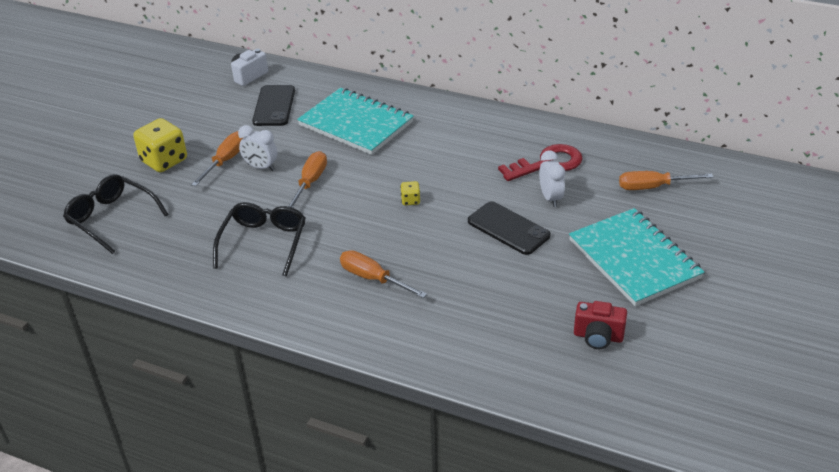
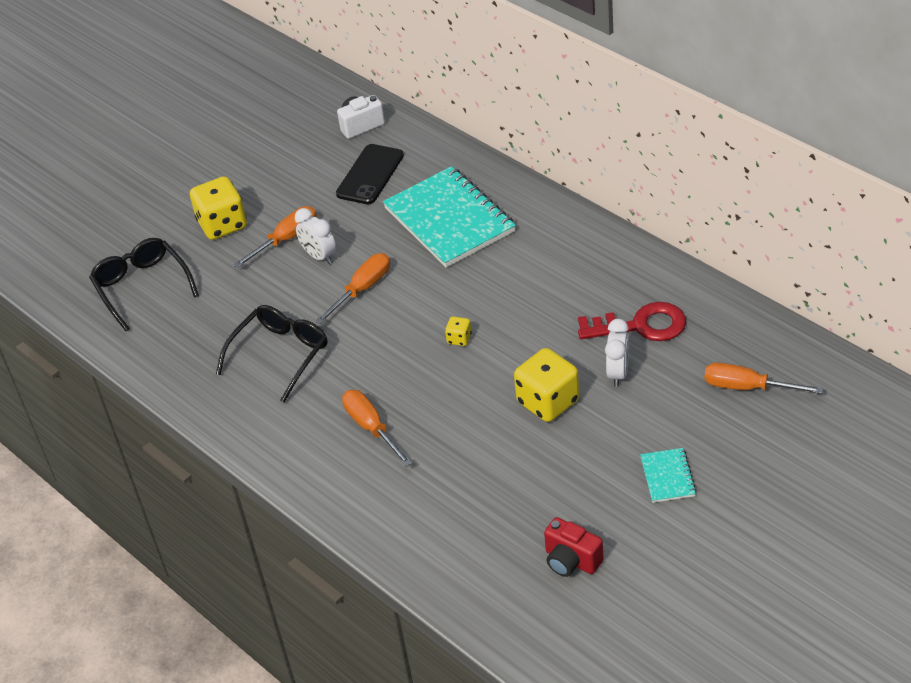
camera: 25 degrees right, 5 degrees up
(508, 228) = (548, 402): black phone -> yellow dice
(634, 259) = (668, 477): turquoise notebook -> turquoise notebook, size x0.44

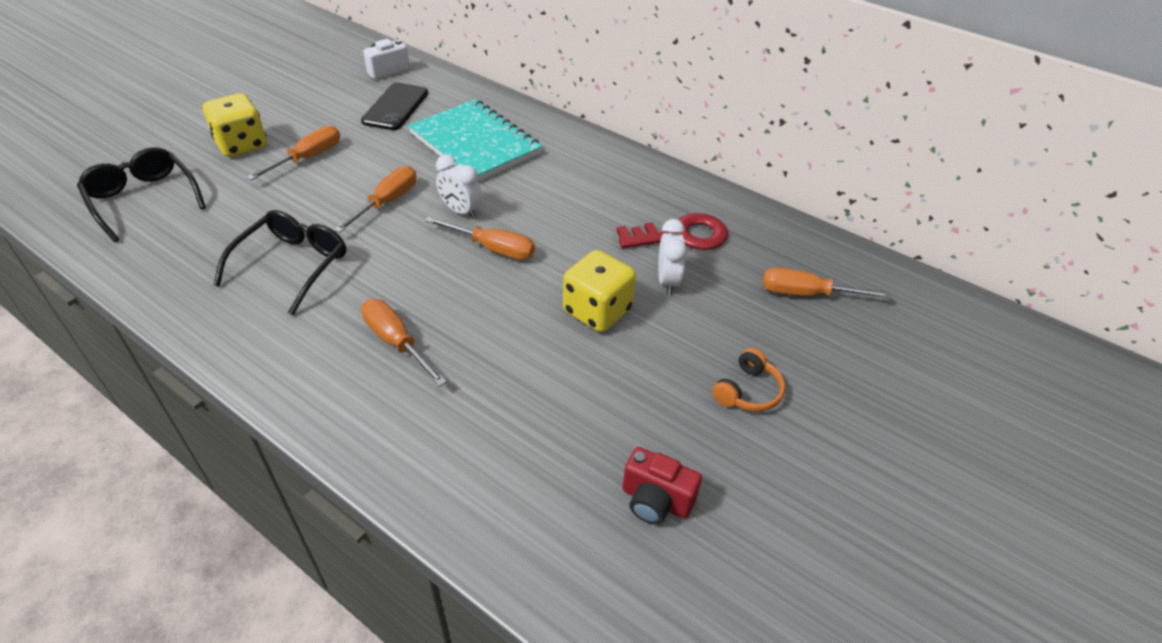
camera: 15 degrees left, 0 degrees up
(319, 256) = (342, 173): white clock -> white clock (461, 211)
(459, 339) = (493, 248): yellow dice -> orange screwdriver
(668, 477) = (748, 391): turquoise notebook -> orange headphones

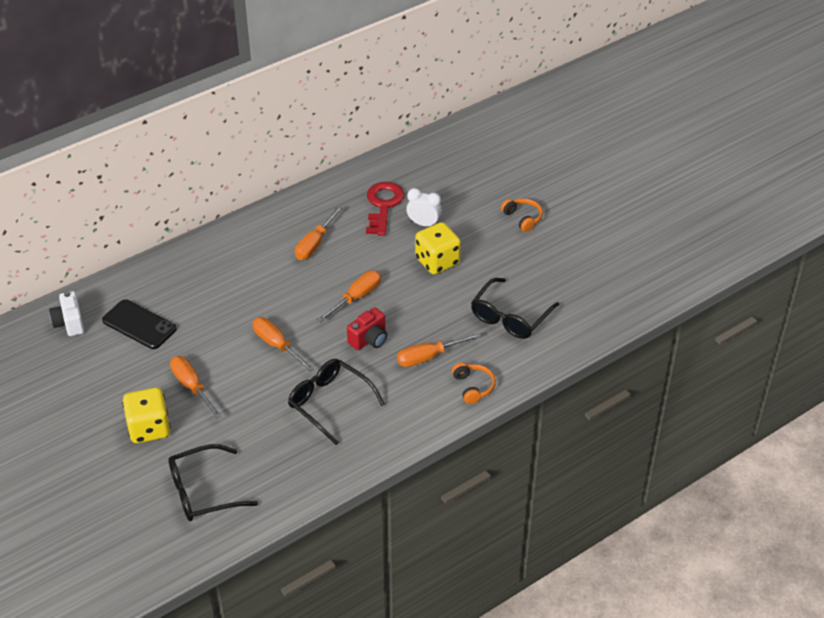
camera: 70 degrees left, 0 degrees up
(342, 406) = (473, 387): none -> orange headphones
(461, 211) = (307, 307): white clock -> none
(475, 143) = (222, 285): turquoise notebook -> none
(509, 421) = (510, 317): none -> black glasses
(655, 501) = (579, 273): red camera -> red camera (369, 339)
(806, 294) = (459, 170): orange screwdriver -> orange screwdriver (315, 244)

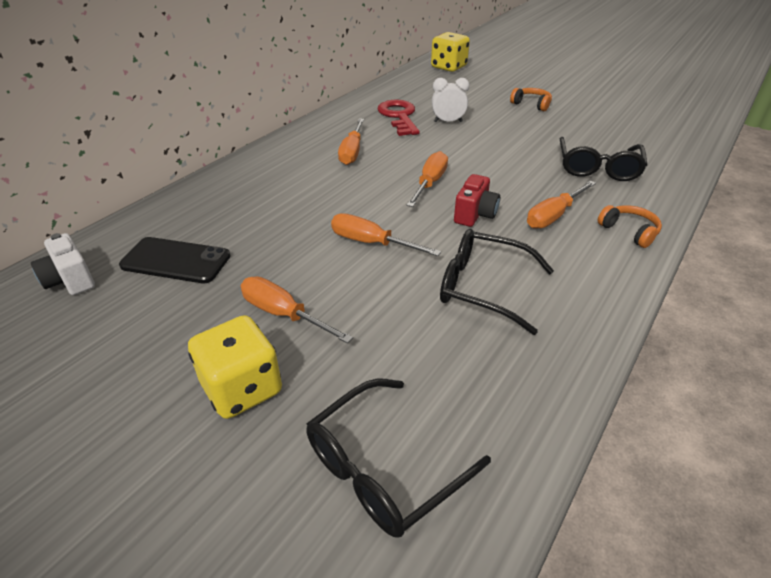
camera: 20 degrees left, 5 degrees down
(437, 261) = (485, 143): yellow dice -> yellow dice (448, 67)

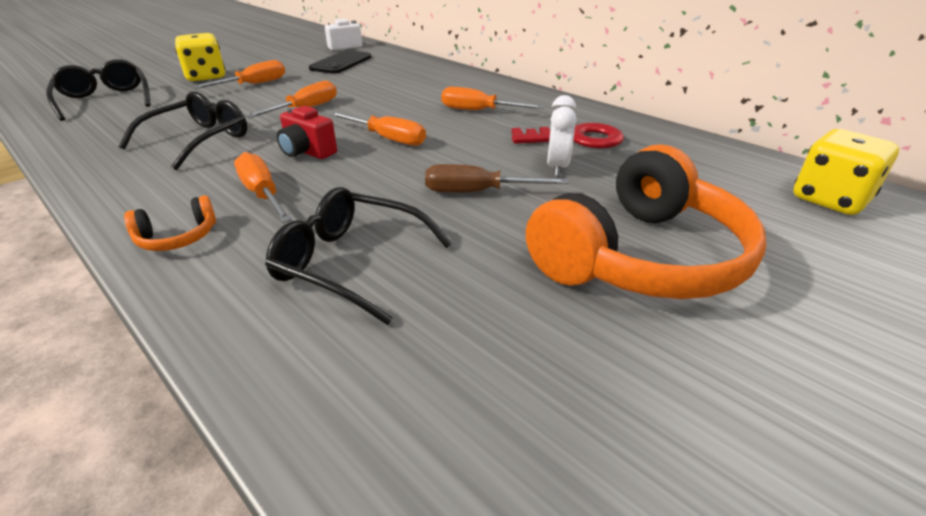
camera: 100 degrees right, 5 degrees down
(497, 142) = (477, 192): none -> brown screwdriver
(531, 104) = (641, 257): orange headphones -> orange headphones, size x2.45

